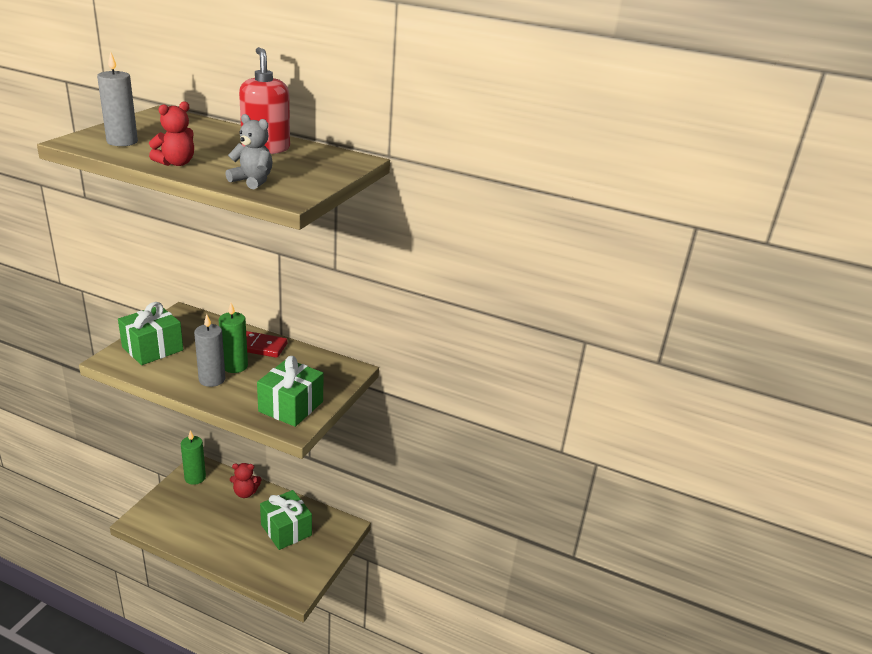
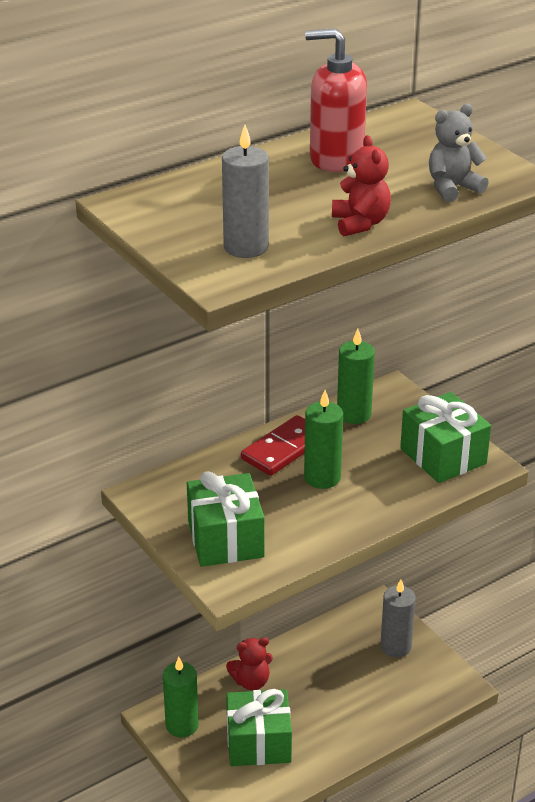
camera: 55 degrees left, 5 degrees up
(212, 379) = (341, 503): grey candle -> grey candle (395, 646)
(245, 493) = (251, 681): red teddy bear -> red teddy bear turned 45 degrees clockwise
(286, 530) = (350, 663): green gift -> green gift (258, 742)
(312, 361) = (354, 414): none -> green candle

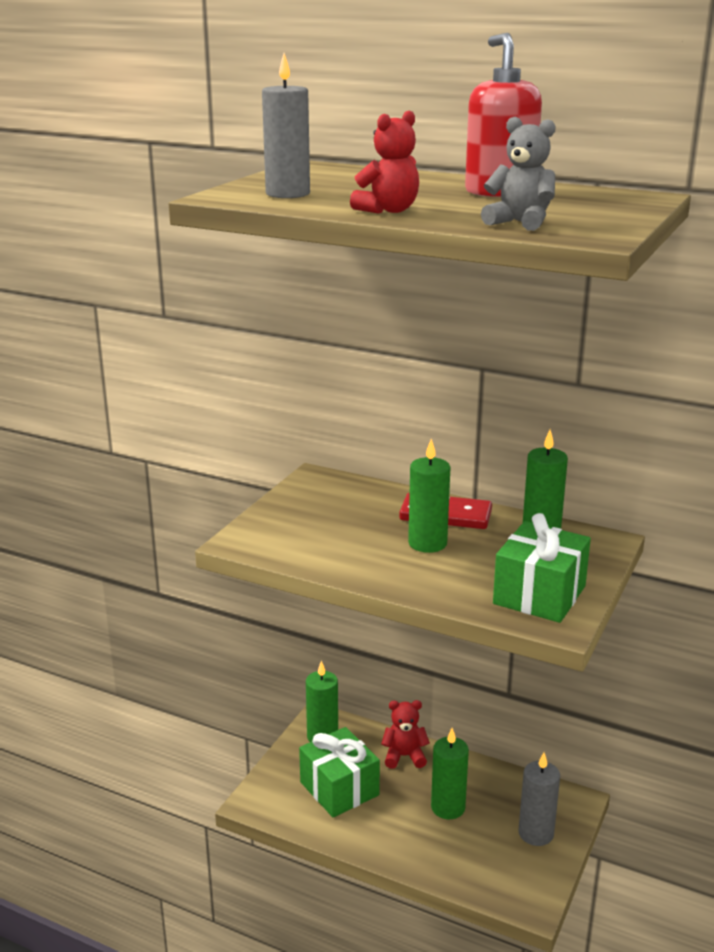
camera: 60 degrees right, 10 degrees down
(226, 539) = (295, 525): green gift -> none
(251, 681) = (404, 756): red teddy bear -> red teddy bear turned 135 degrees clockwise
(332, 683) = (448, 807): none -> green candle

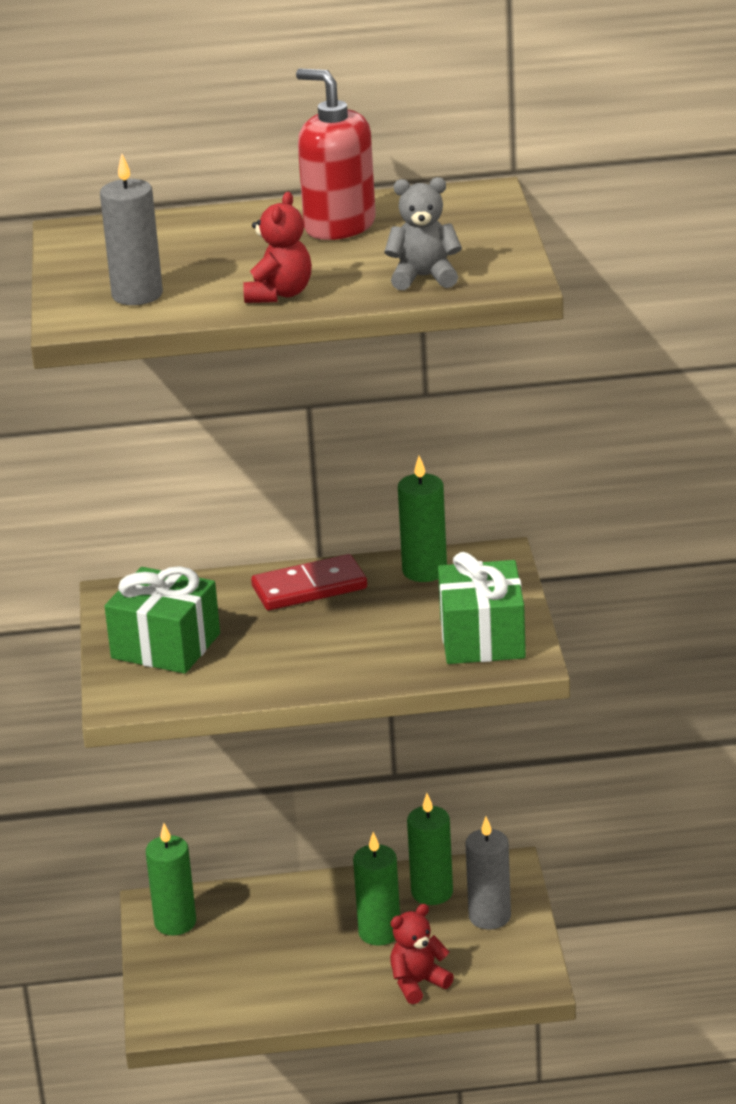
camera: 30 degrees left, 5 degrees up
(339, 788) = (245, 966): green gift -> green gift (166, 646)
(404, 756) = (288, 902): red teddy bear -> red teddy bear (418, 983)
(427, 543) = (322, 626): green candle -> green candle (432, 892)

